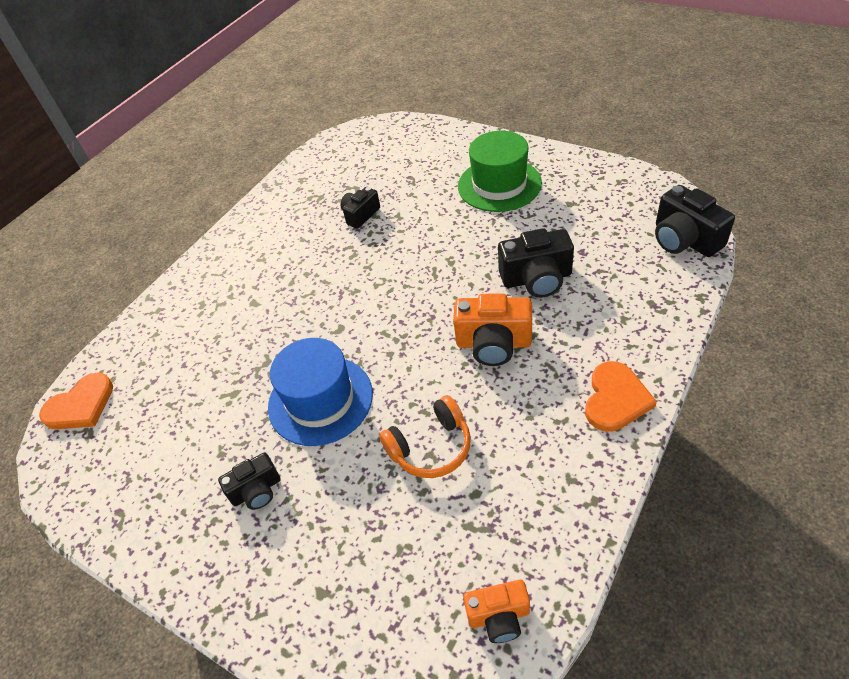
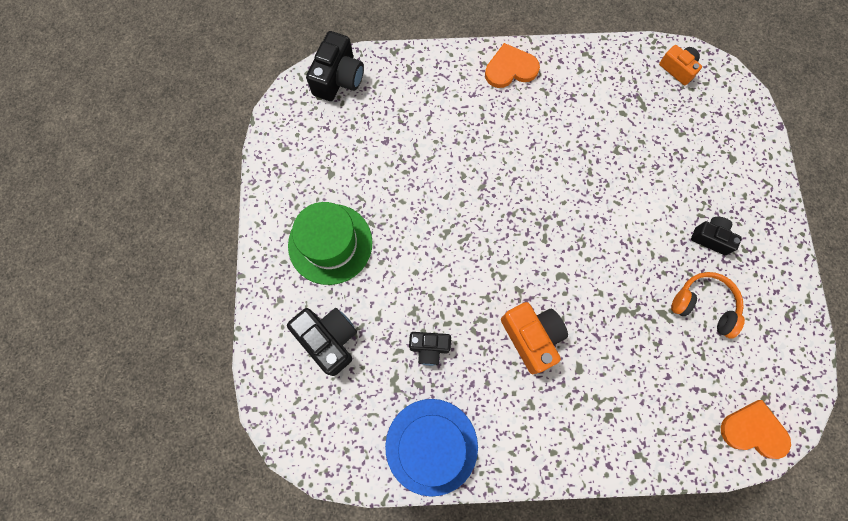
camera: 130 degrees left, 25 degrees up
(320, 400) = (626, 245): blue hat -> blue hat (431, 446)
(431, 447) = (611, 153): orange headphones -> orange headphones (704, 305)
(493, 343) = (509, 158): orange camera -> orange camera (531, 337)
(536, 279) = (431, 159): black camera -> black camera (329, 340)

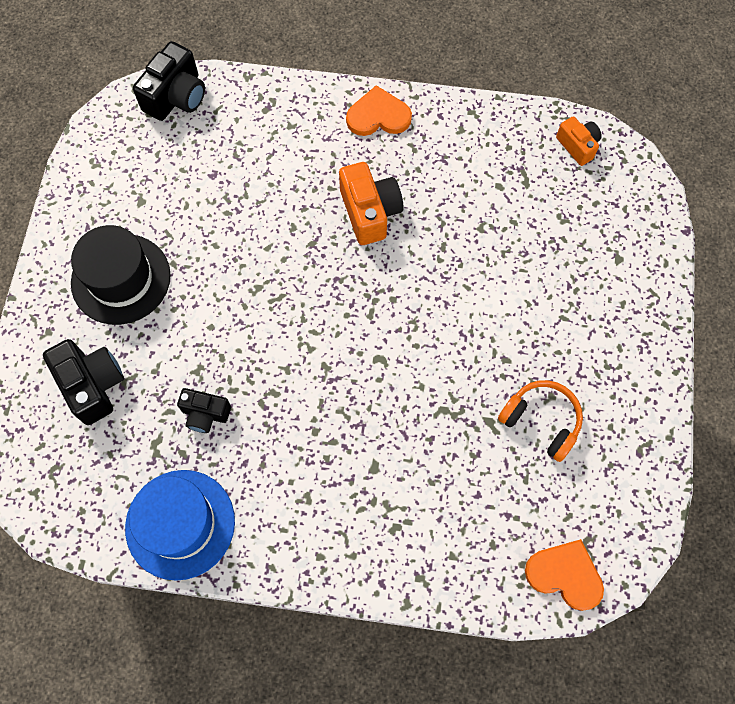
camera: 10 degrees right, 5 degrees down
(330, 244) = (121, 279): green hat -> black hat
(531, 337) = (327, 422): orange camera -> orange camera (370, 212)
(711, 238) = (569, 345): black camera -> none

